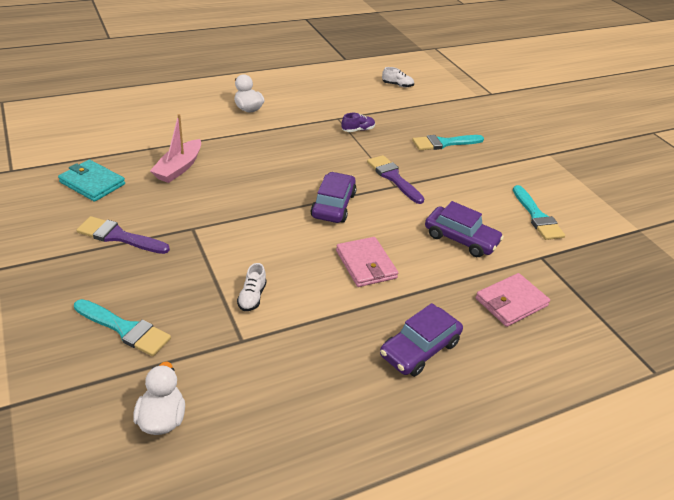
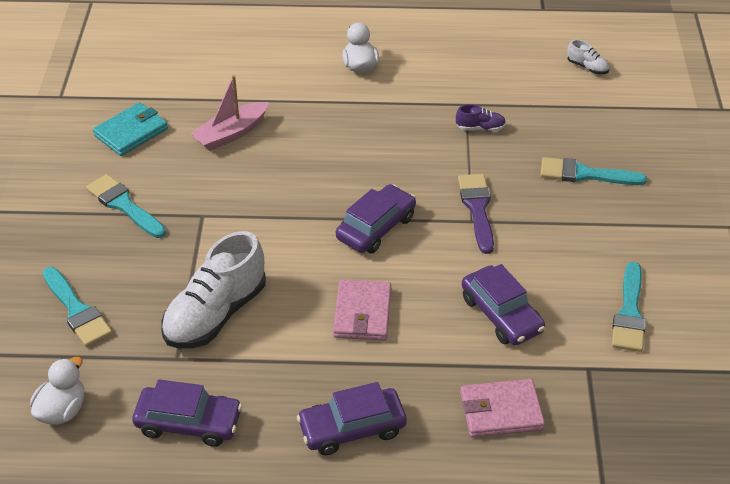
camera: 30 degrees right, 5 degrees up
(92, 183) = (131, 132): turquoise wallet -> turquoise wallet turned 75 degrees clockwise
(118, 236) = (123, 205): purple brush -> turquoise brush
(252, 297) = (215, 314): white shoe -> white shoe, size x2.29
(286, 389) = (189, 423): none -> purple car

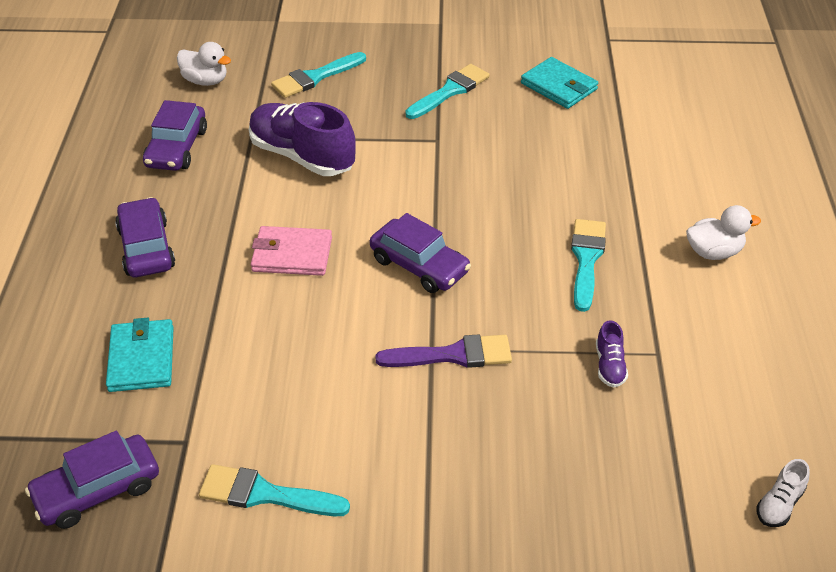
camera: 90 degrees right, 0 degrees up
(215, 314) = (302, 156): white shoe -> purple shoe
(231, 134) = (566, 152): pink boat -> none
(501, 314) = (277, 367): purple car -> purple car (97, 490)
(501, 411) = (141, 359): pink wallet -> turquoise wallet
(584, 174) = (526, 474): turquoise brush -> turquoise brush (586, 259)

